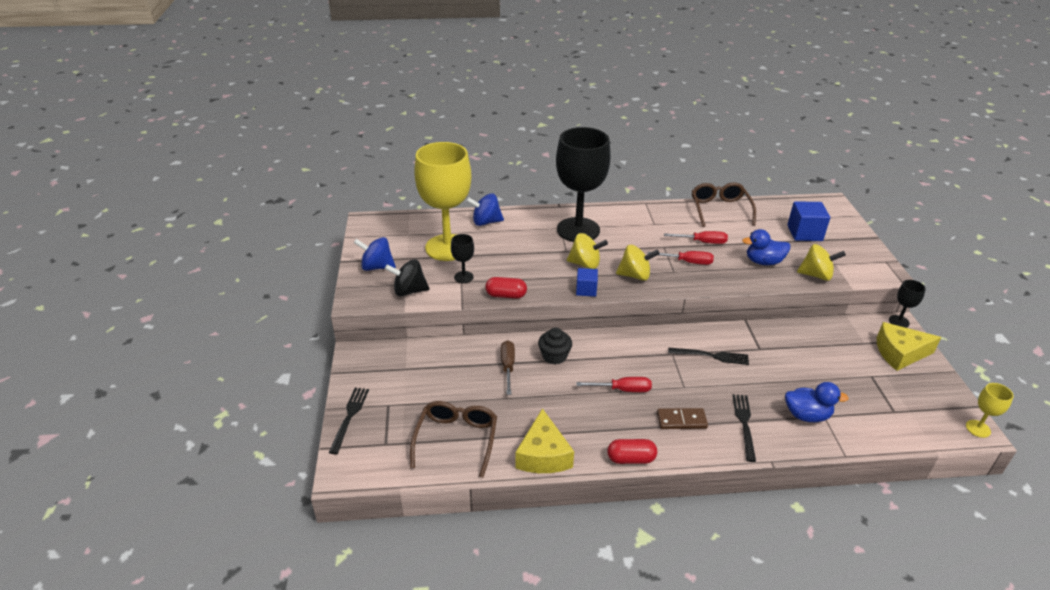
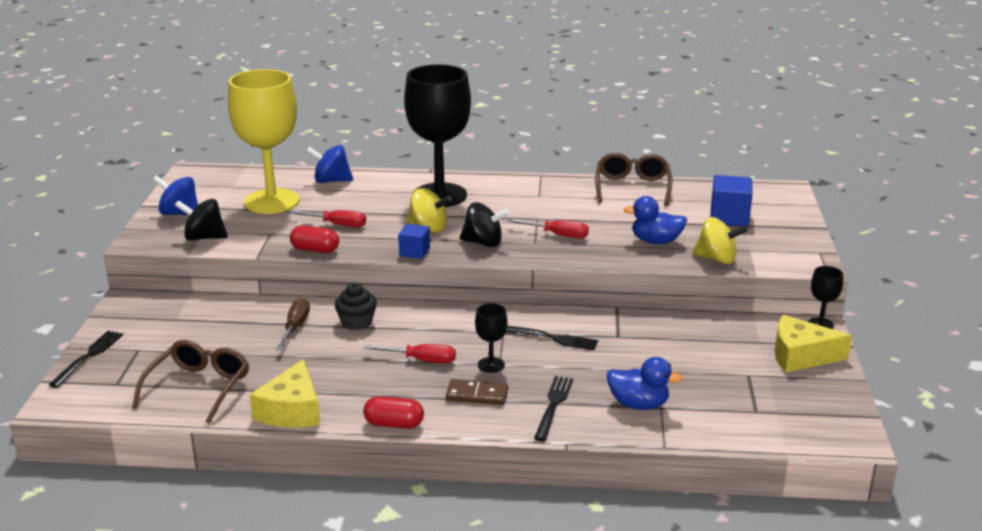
camera: 10 degrees right, 10 degrees down
(463, 277) = (275, 230): black goblet -> black goblet (491, 365)
(635, 275) = (483, 243): yellow spinning top -> black spinning top
(702, 242) = (589, 217): red screwdriver -> red screwdriver (337, 225)
(978, 428) = (858, 438): yellow goblet -> none

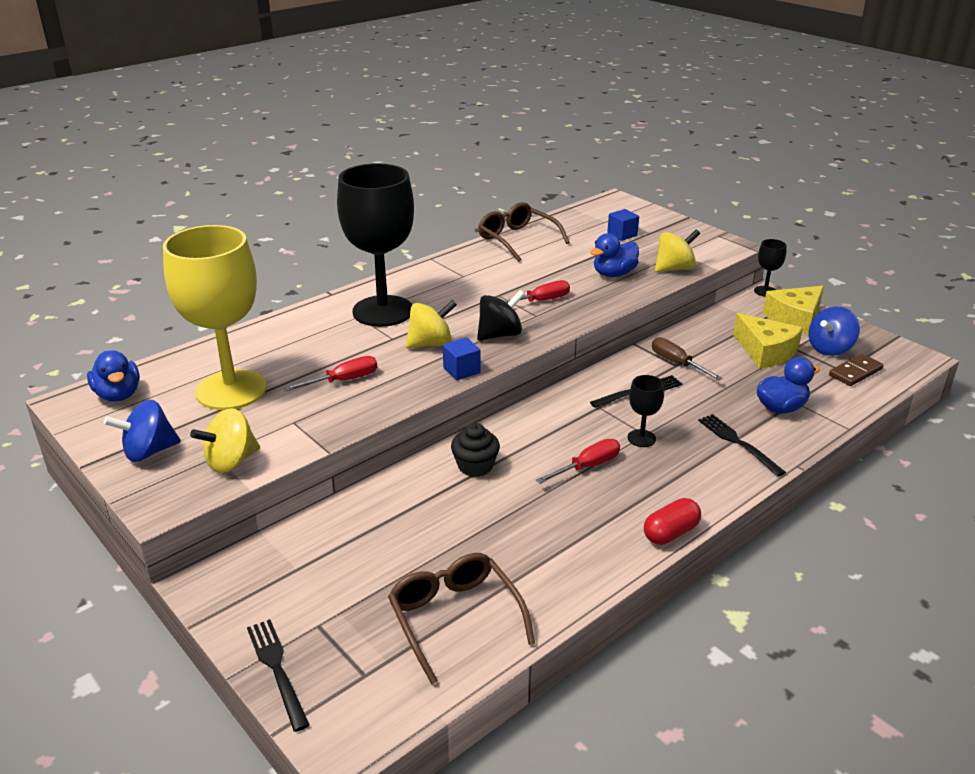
camera: 45 degrees left, 5 degrees up
(204, 238) = (231, 462): black spinning top -> yellow spinning top
(217, 178) = (118, 395): none -> blue duck
(292, 410) = (575, 579): yellow cheese -> yellow cheese (765, 351)
(295, 327) = (431, 503): brown screwdriver -> brown screwdriver (677, 363)
(315, 250) = (371, 414): red capsule -> none
(331, 181) = (253, 343): blue spinning top -> blue spinning top (830, 349)
(477, 395) = (678, 468): brown domino -> brown domino (855, 372)
(729, 217) = (622, 234): blue cube -> blue cube, size x0.63

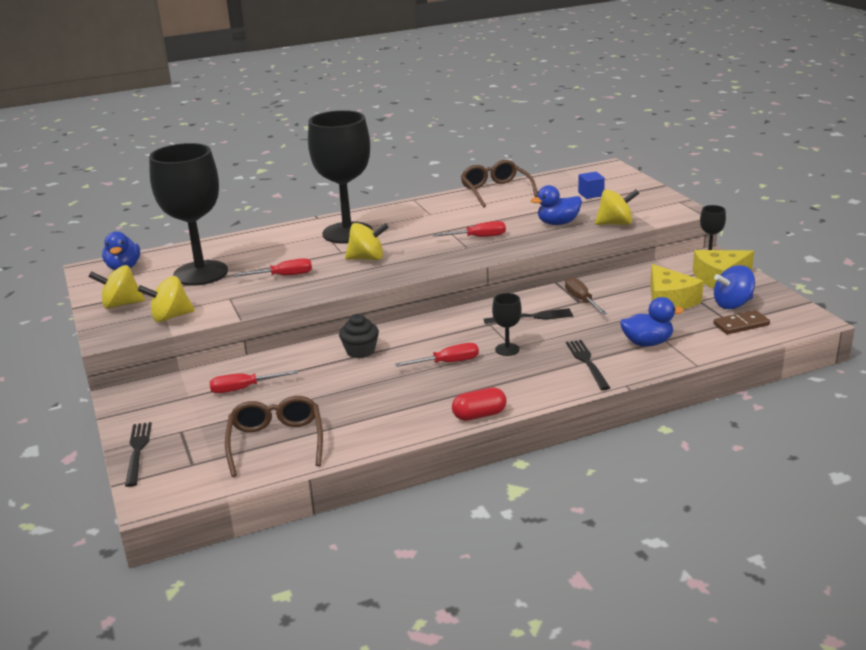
camera: 20 degrees right, 5 degrees down
(149, 452) = (121, 304): blue spinning top -> yellow spinning top
(231, 390) = (201, 273): yellow goblet -> black goblet
(363, 544) = (243, 388): none -> red screwdriver
(461, 370) = (377, 278): blue cube -> none
(500, 335) = (426, 257): black spinning top -> none

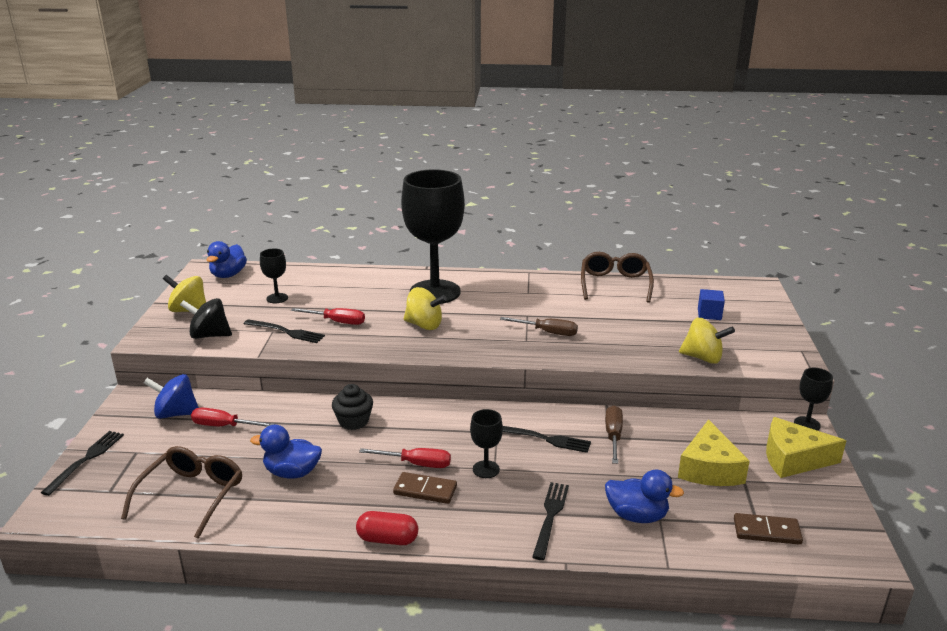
camera: 25 degrees right, 0 degrees up
(170, 317) = (209, 335): yellow spinning top -> black spinning top
(201, 273) = (277, 298): black goblet -> black goblet, size x0.41
(245, 295) = (287, 332): none -> black fork
(474, 377) = (425, 490): none -> brown domino
(478, 237) = (548, 332): red screwdriver -> brown screwdriver
(558, 223) = (642, 339): blue duck -> blue duck (292, 472)
(732, 304) = (779, 500): blue spinning top -> blue spinning top (176, 413)

